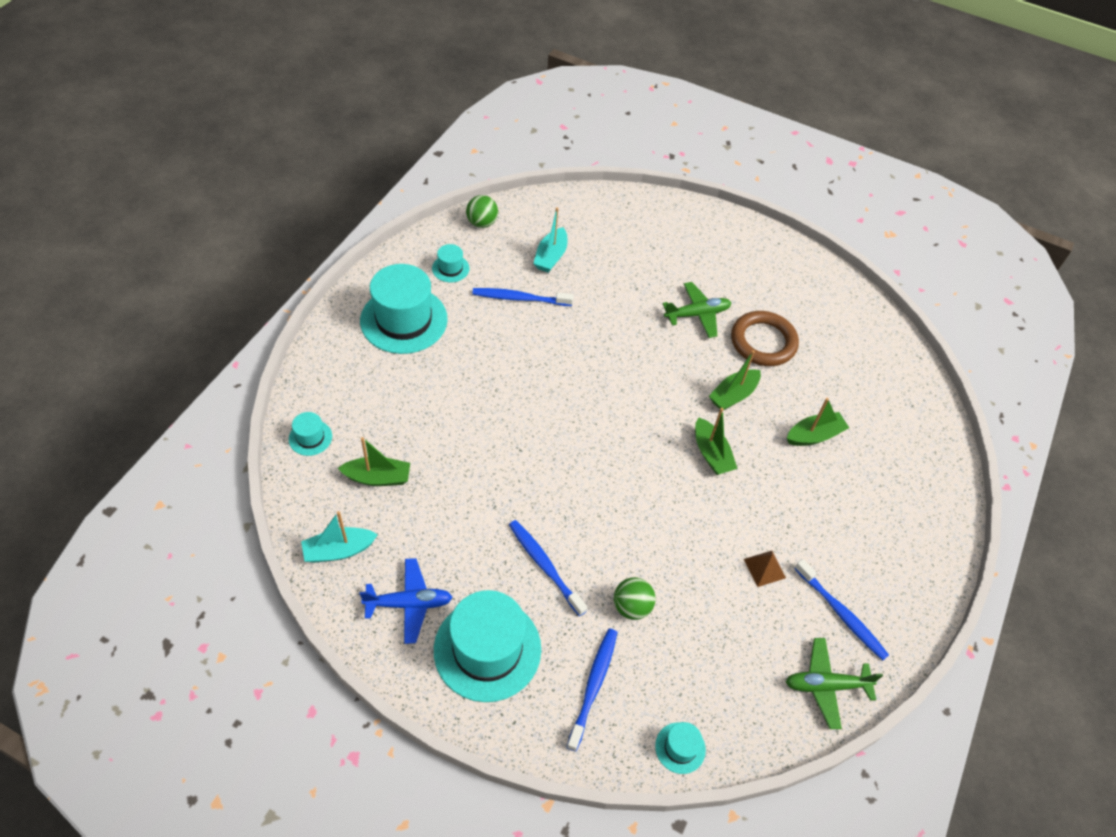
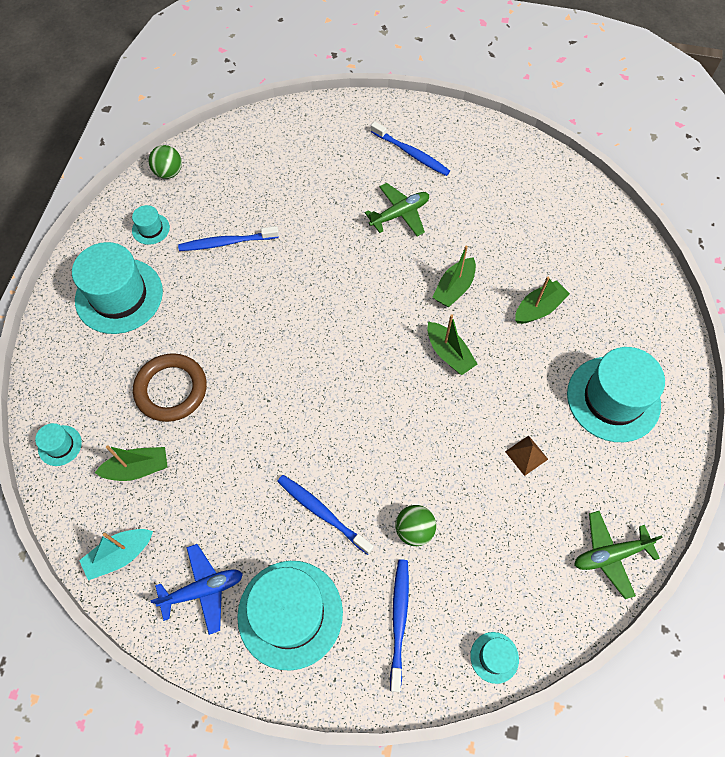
camera: 10 degrees left, 10 degrees up
(551, 257) = (245, 191): turquoise boat -> none
(763, 342) = (468, 226): brown ring -> brown ring (171, 389)
(841, 614) = (606, 480): blue toothbrush -> blue toothbrush (411, 153)
(869, 539) = (613, 399): none -> turquoise hat

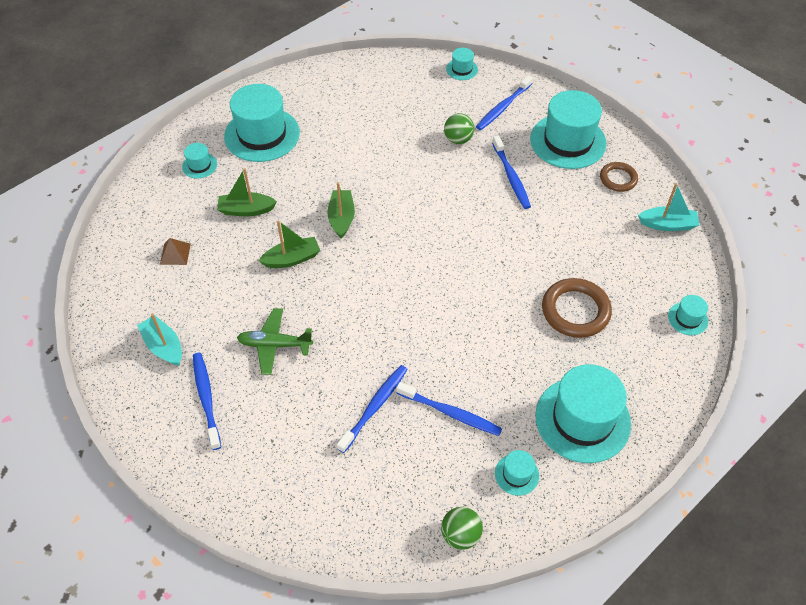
camera: 145 degrees left, 10 degrees down
(138, 468) = (630, 270): green boat -> none
(203, 590) = (618, 179): blue plane -> brown ring
(287, 215) = (375, 407): none -> blue toothbrush
(478, 167) = (164, 346): none -> turquoise boat
(526, 455) = (351, 137): brown pyramid -> brown pyramid (175, 254)
(610, 555) = (353, 73): green plane -> none
(628, 326) = (199, 165): none -> turquoise hat

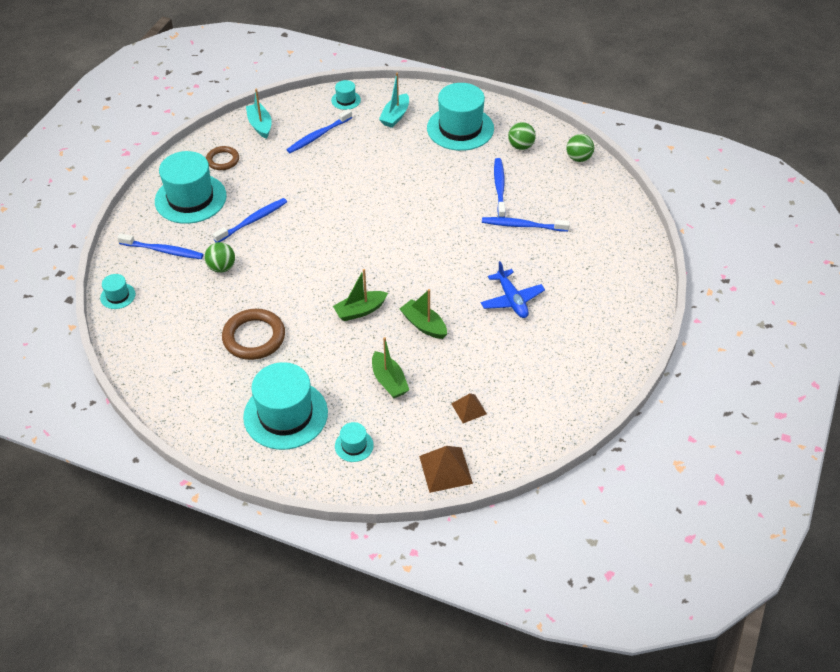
camera: 115 degrees left, 5 degrees down
(130, 214) = (445, 469): none -> brown pyramid
(164, 346) = (561, 367): turquoise boat -> turquoise boat (395, 116)
(206, 398) = (584, 318): blue toothbrush -> blue toothbrush (318, 136)
(275, 345) = (512, 300): green plane -> blue plane
(516, 474) = (521, 146): turquoise hat -> green ball
(575, 311) = (373, 152): brown ring -> brown ring (254, 337)

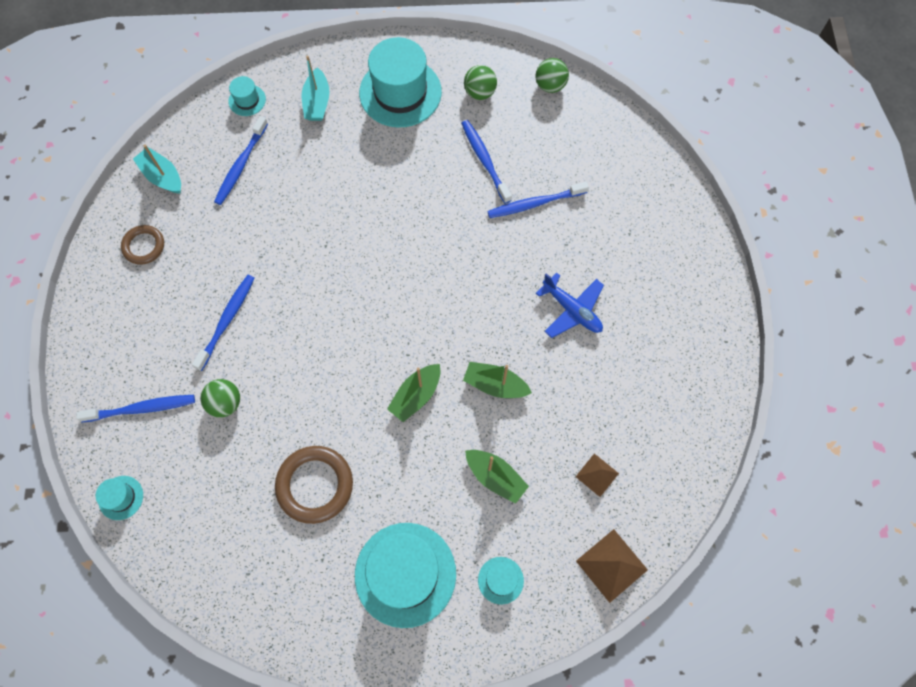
camera: 25 degrees left, 20 degrees up
(190, 198) = (134, 318): turquoise hat -> none

